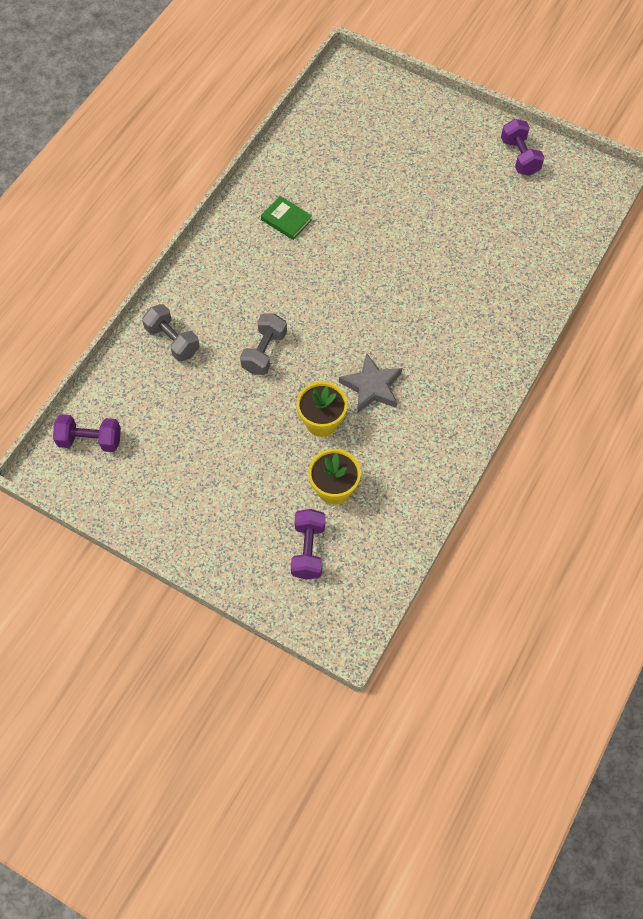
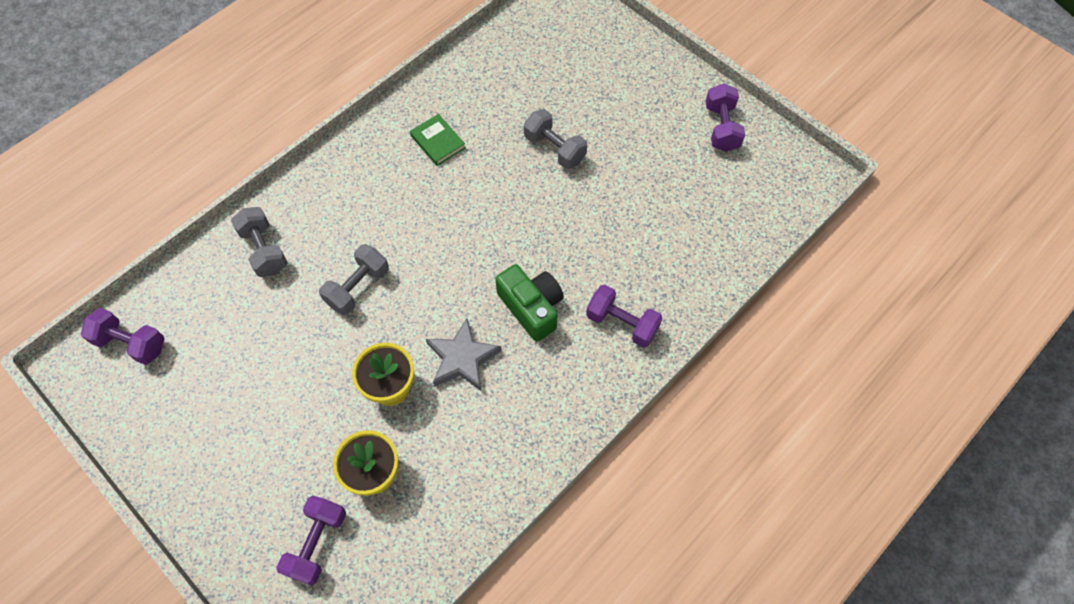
camera: 15 degrees right, 0 degrees up
(387, 204) = (554, 149): none -> grey dumbbell
(413, 335) = (531, 307): none -> green camera
(490, 330) = (622, 323): none -> purple dumbbell

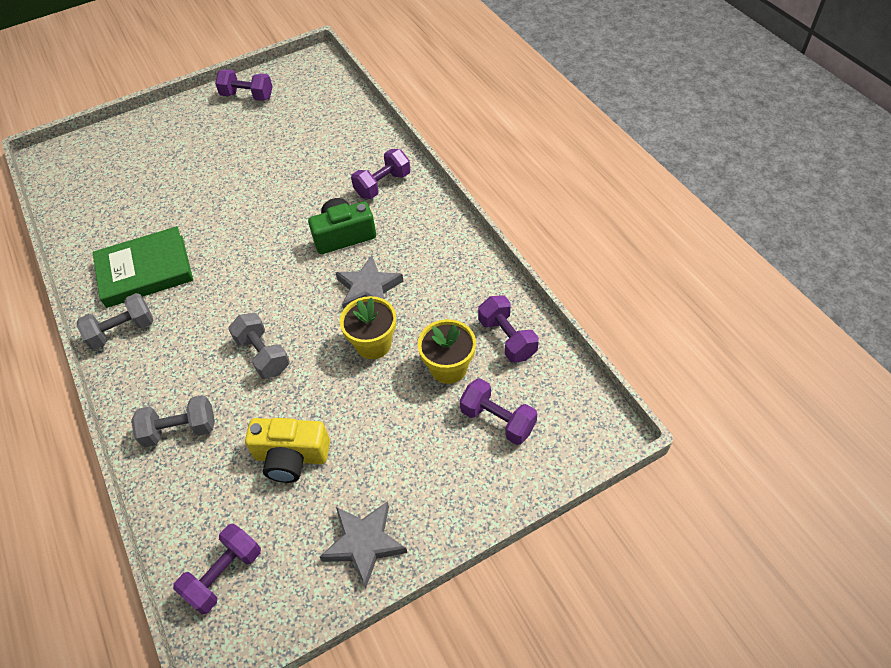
camera: 70 degrees left, 10 degrees down
(169, 450) = (364, 543): none -> grey star
(249, 355) = (291, 457): none -> yellow camera
(425, 528) = (507, 338): none -> purple dumbbell
(438, 142) = (145, 271): green book -> green book, size x1.90
(554, 149) = (204, 193): grey dumbbell -> grey dumbbell (122, 331)

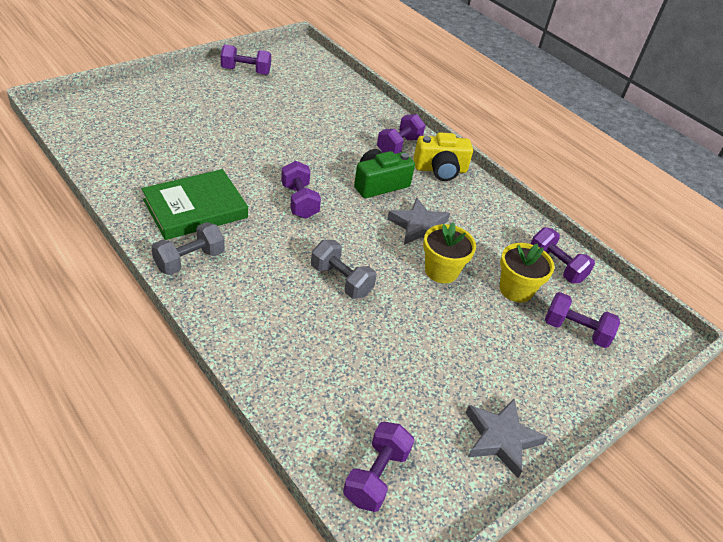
camera: 20 degrees left, 10 degrees down
(180, 430) = (282, 347): grey dumbbell -> none
(251, 259) = (299, 201): none -> purple dumbbell
(291, 457) = (402, 367): yellow camera -> yellow camera (440, 169)

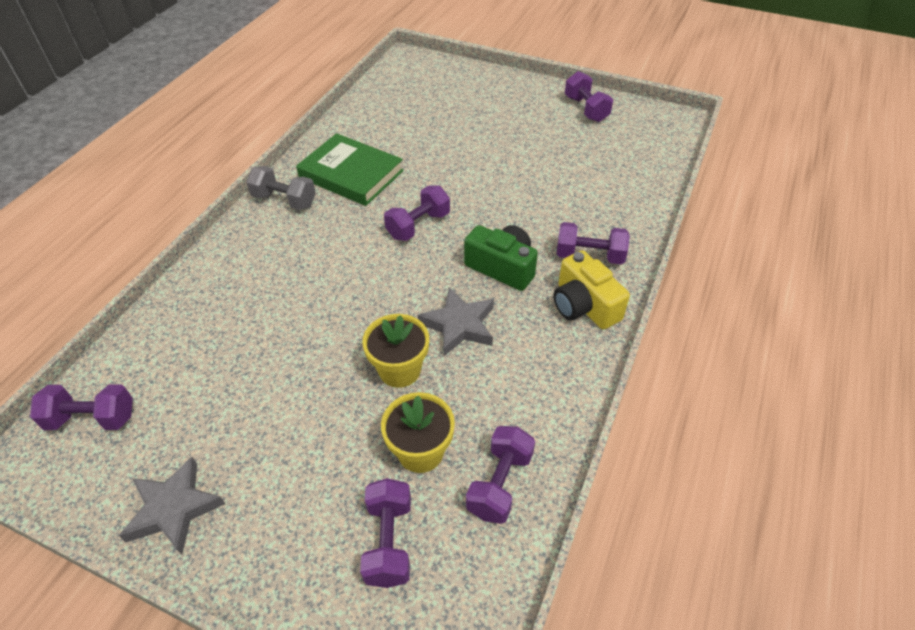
camera: 70 degrees right, 5 degrees up
(341, 280) = (326, 299): grey dumbbell -> none

